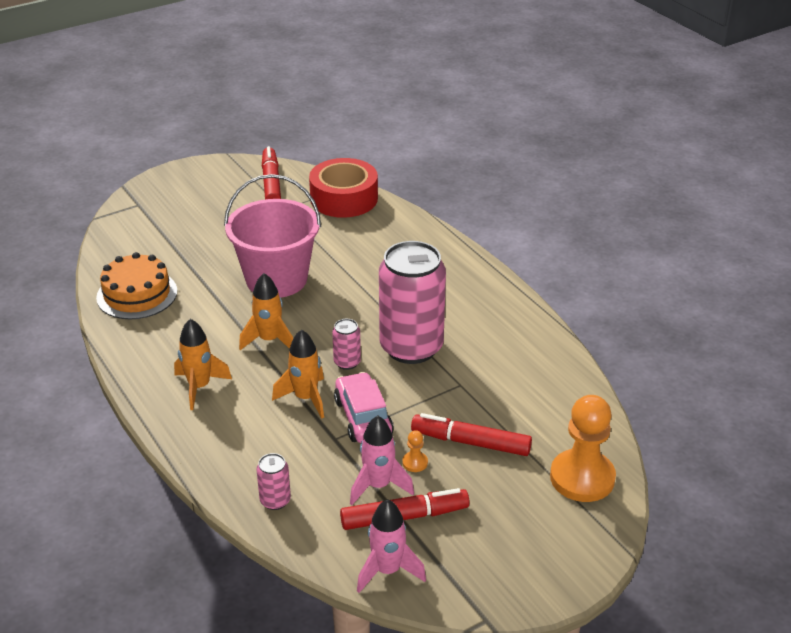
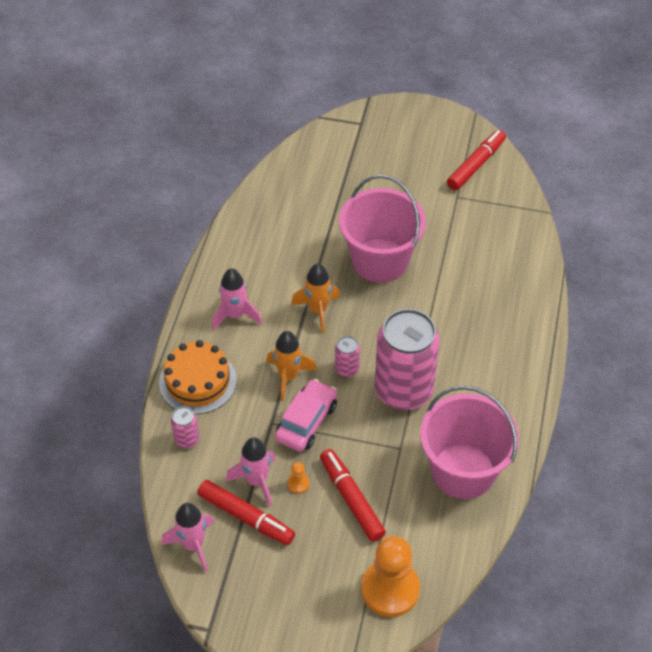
camera: 45 degrees right, 15 degrees up
(137, 294) = (277, 207): orange cake -> orange cake (198, 381)
(199, 387) = (235, 315): orange rocket -> pink rocket
(344, 198) = (512, 218): red tape -> none
(525, 367) = (463, 471): none -> pink bucket

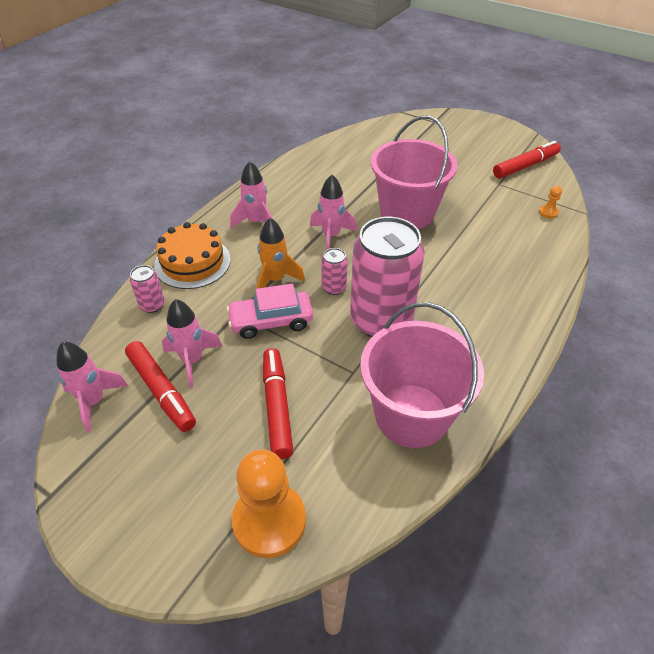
camera: 20 degrees right, 5 degrees down
(298, 483) = (231, 375): orange pawn -> orange pawn (548, 212)
(306, 421) = (271, 321): pink car -> pink car turned 150 degrees counterclockwise
(318, 311) = (331, 236): orange rocket -> pink rocket

